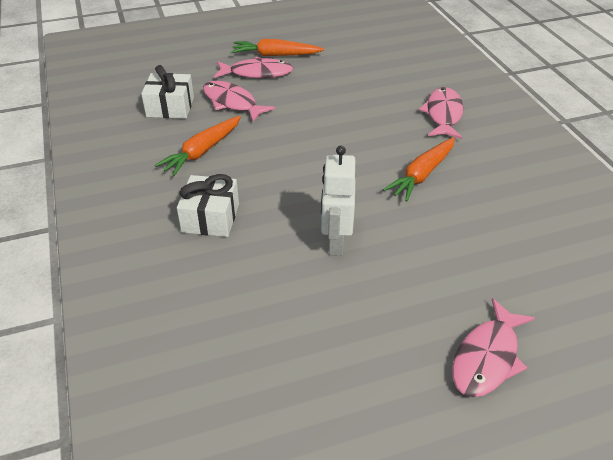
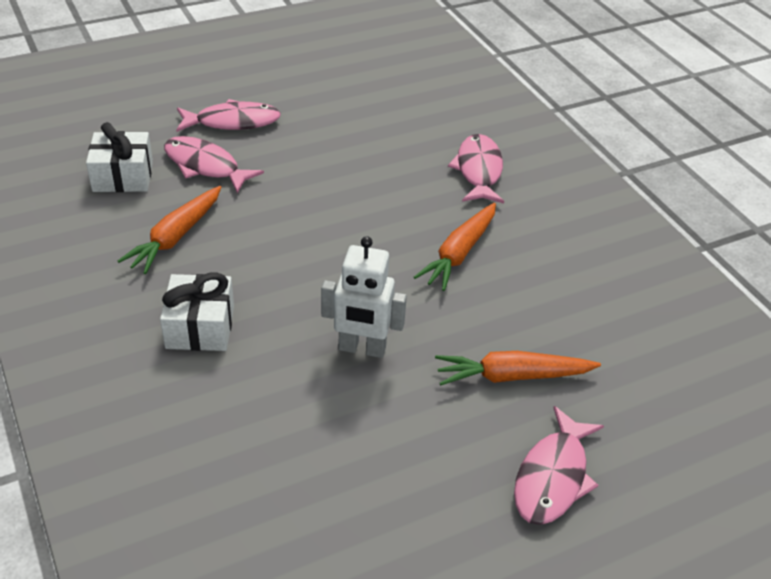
camera: 10 degrees left, 0 degrees up
(275, 55) = (254, 95): orange carrot -> orange carrot (512, 376)
(336, 242) = (362, 349): white robot -> white robot turned 75 degrees counterclockwise

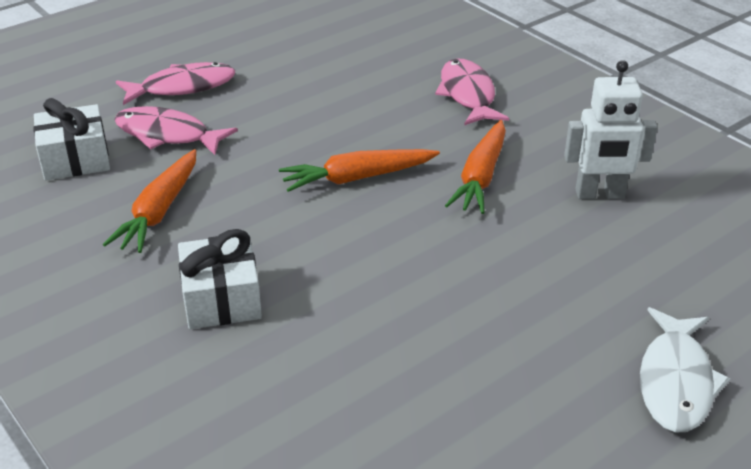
camera: 10 degrees left, 5 degrees down
(362, 349) = (414, 289): white robot -> white robot (599, 194)
(512, 376) = (588, 288): orange carrot -> orange carrot (357, 178)
(553, 477) = (675, 381): pink fish -> white fish

